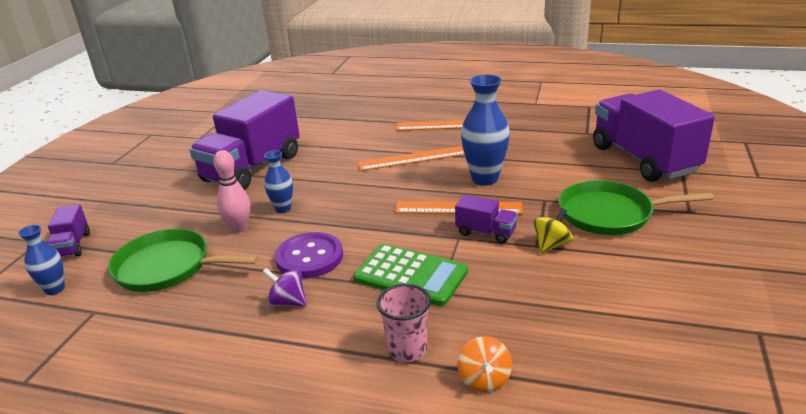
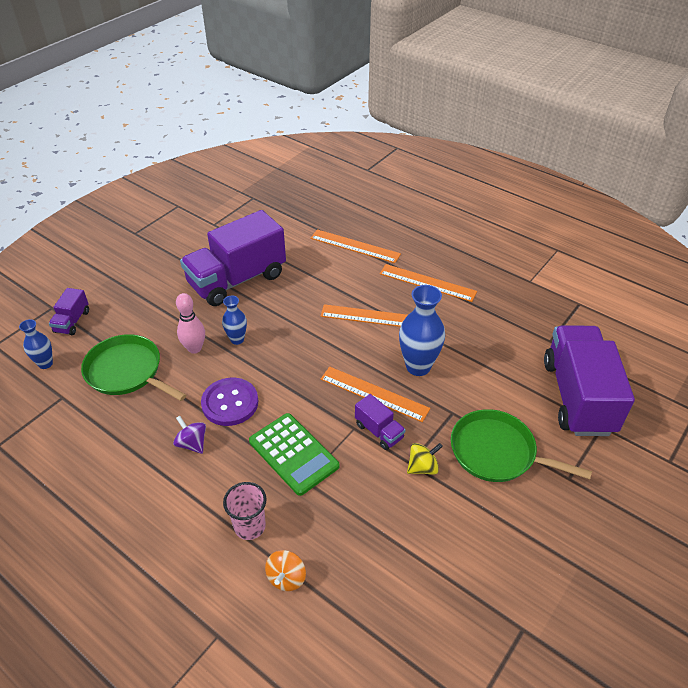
camera: 20 degrees right, 15 degrees up
(358, 119) = (355, 246): none -> orange ruler

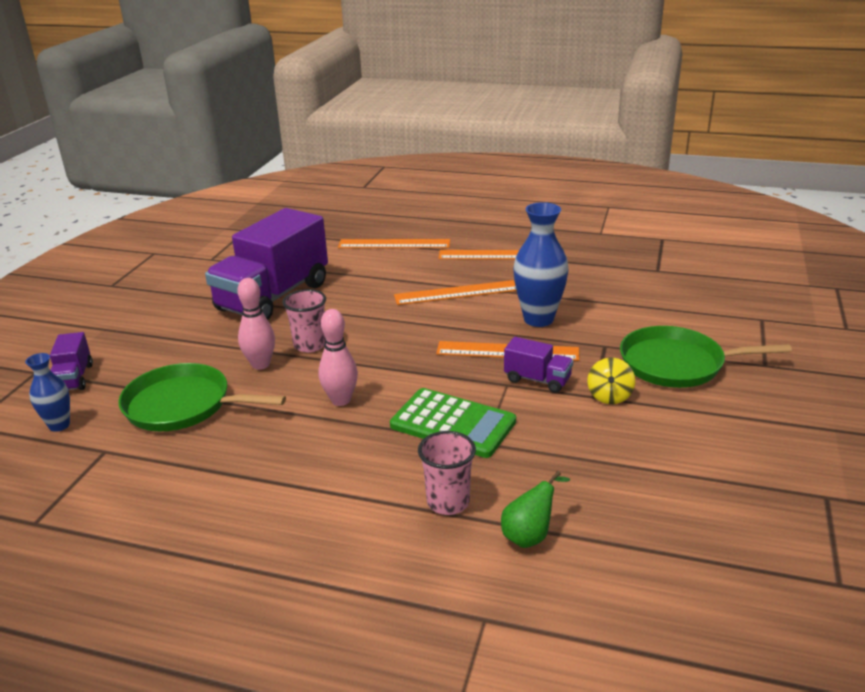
camera: 20 degrees left, 15 degrees down
(192, 443) = (318, 448): purple spinning top -> none
(230, 403) = (341, 400): purple button -> pink bowling pin
(237, 339) = (310, 345): blue vase -> pink cup
(286, 578) = (530, 535): orange spinning top -> green pear
(422, 467) = (609, 396): yellow spinning top -> yellow spinning top turned 150 degrees clockwise
(577, 397) = (719, 303): purple truck -> none

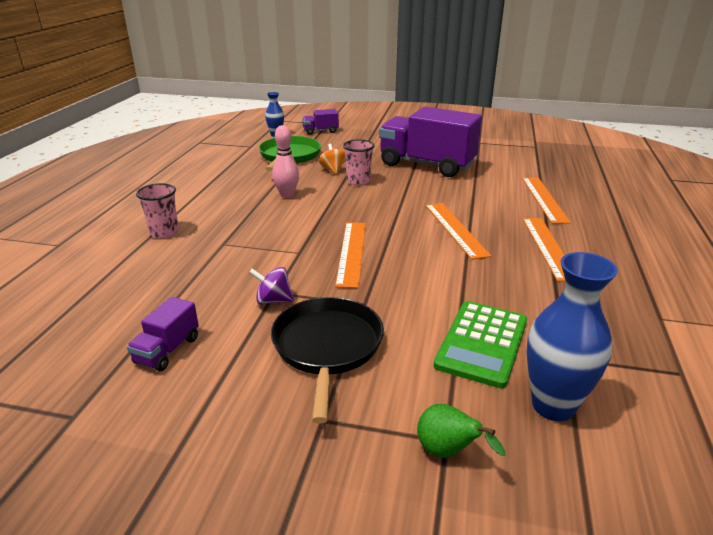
camera: 85 degrees right, 0 degrees up
(260, 364) = (333, 170): pink bowling pin -> orange spinning top
(453, 423) = (250, 232): green calculator -> green calculator (482, 343)
(530, 535) = (116, 259): green pear -> green pear (448, 452)
(537, 380) = (304, 266): purple truck -> purple truck (167, 350)
(538, 319) = (412, 268): blue vase -> blue vase (553, 406)
(609, 396) = (273, 300): yellow spinning top -> purple spinning top
(677, 364) = (327, 347): green pan -> black pan

